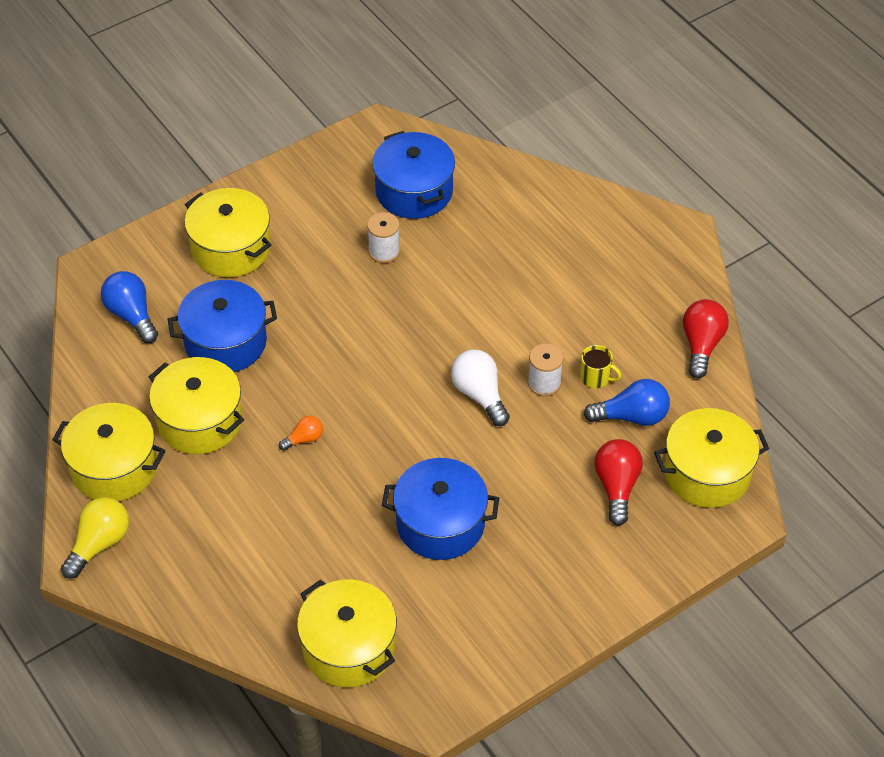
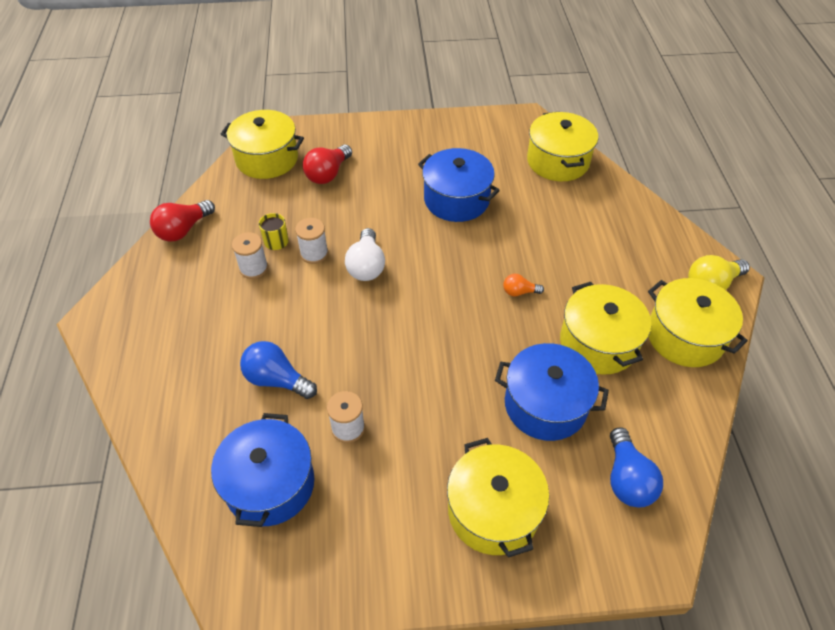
camera: 150 degrees left, 0 degrees up
(589, 340) = (254, 268): none -> white spool
(632, 416) = (277, 207): blue light bulb -> blue light bulb (277, 380)

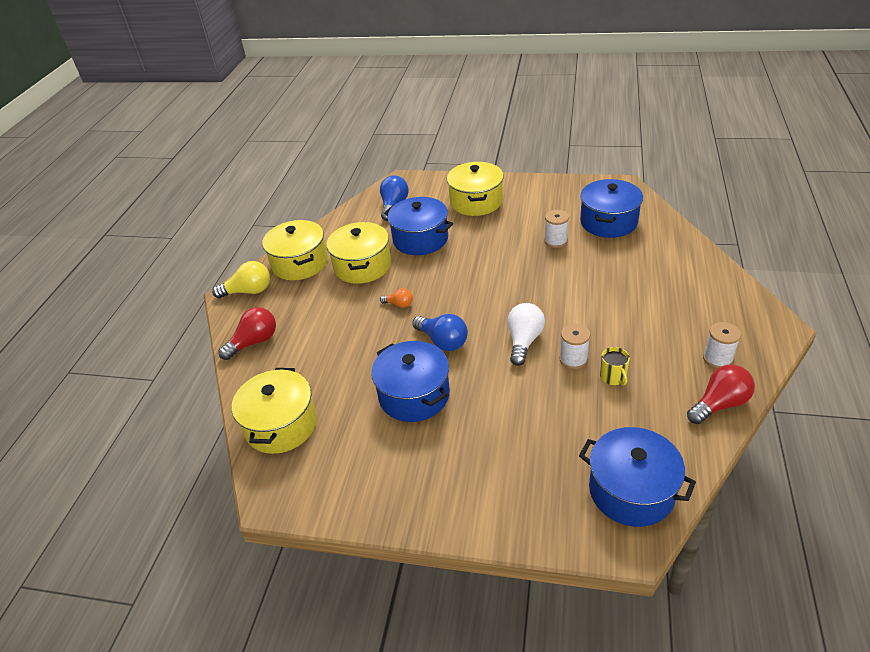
camera: 160 degrees left, 10 degrees down
(254, 268) = (634, 353): white spool -> white spool (717, 358)
(267, 159) = (631, 491): yellow pot -> blue pot
(277, 380) = (606, 270): blue light bulb -> blue light bulb (443, 341)
(328, 174) = (551, 452): red light bulb -> red light bulb (254, 342)

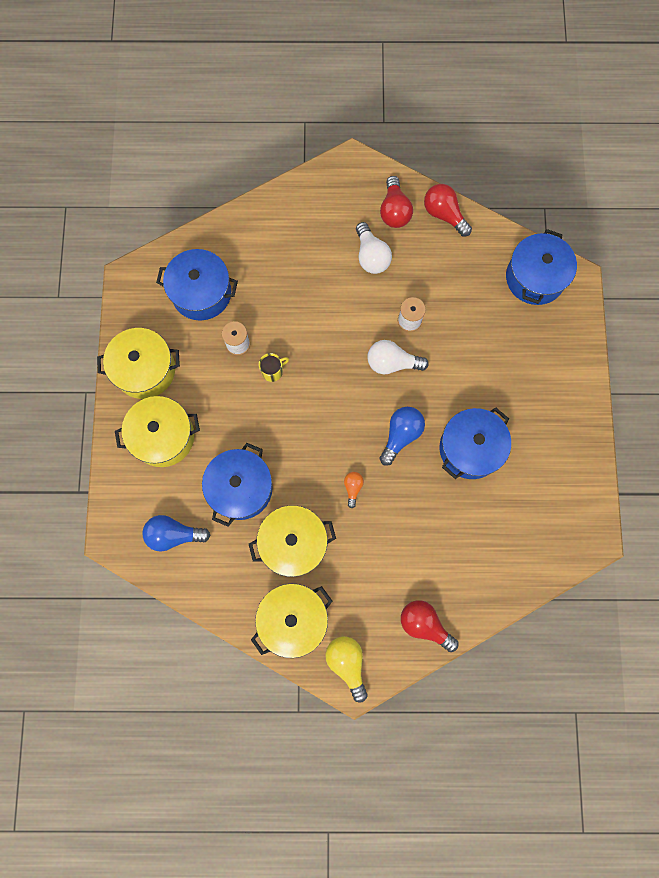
camera: 105 degrees left, 35 degrees up
(281, 425) = (522, 558): yellow pot -> yellow pot (145, 370)
(613, 377) = (426, 289): yellow mug -> yellow mug (272, 371)
(654, 335) = (371, 256): none -> white light bulb
(717, 358) = (394, 211): white spool -> red light bulb

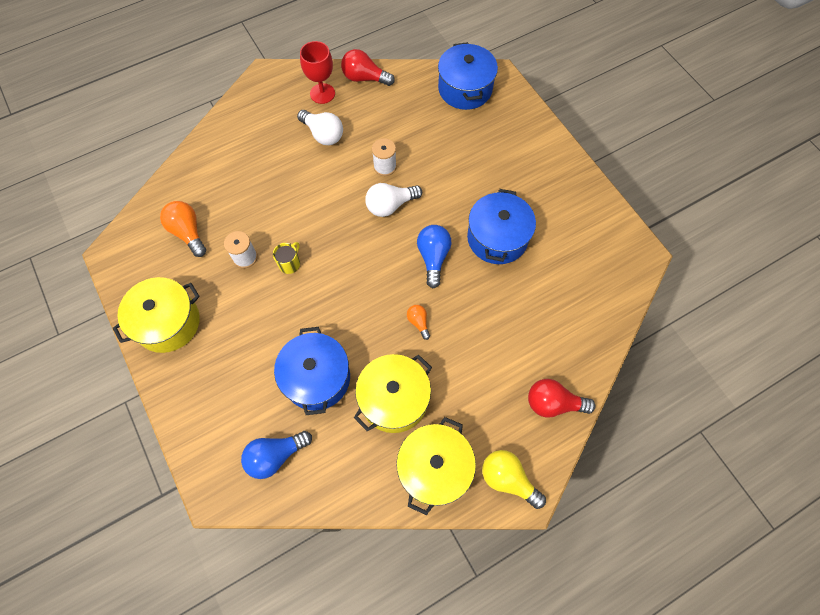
camera: 30 degrees left, 10 degrees down
(163, 436) = (217, 372): yellow pot -> none
(201, 293) = (188, 232): blue pot -> orange light bulb
(394, 211) = (322, 93): red light bulb -> red goblet

